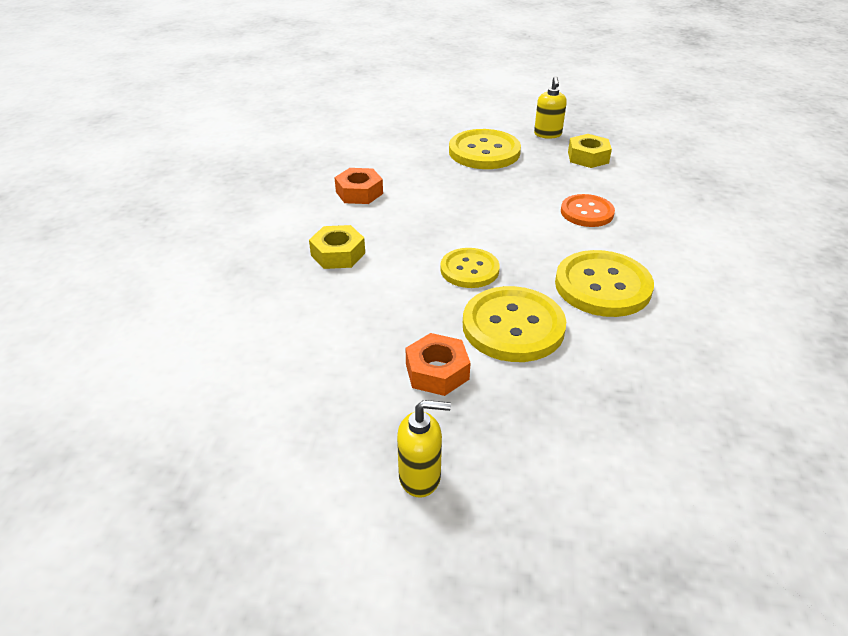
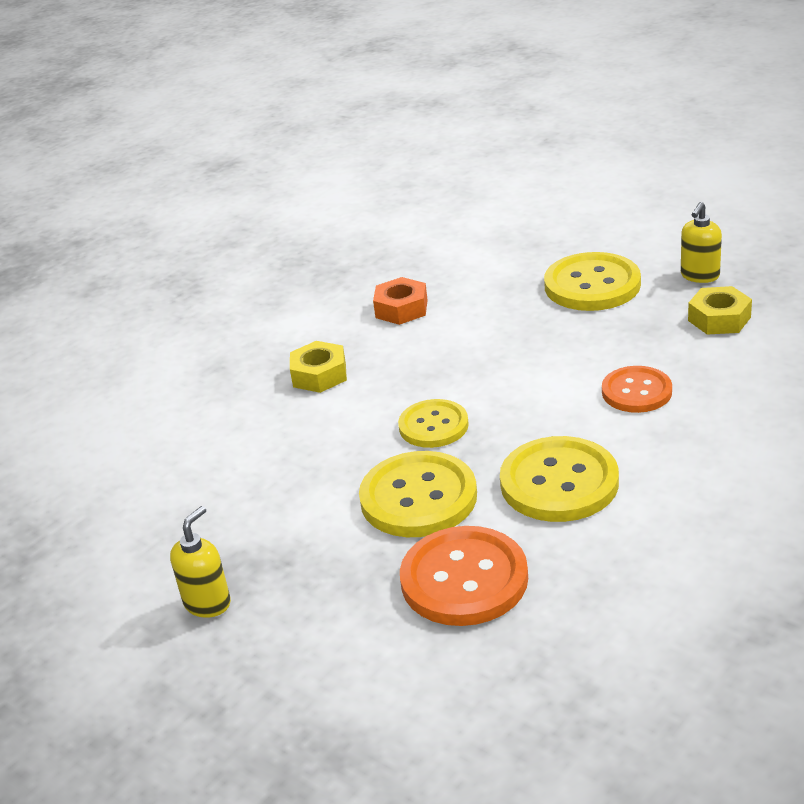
camera: 35 degrees right, 5 degrees down
(420, 477) = (208, 603): yellow soap dispenser -> yellow soap dispenser turned 90 degrees counterclockwise
(437, 371) = (305, 519): orange nut -> none
(613, 379) = (464, 579): none -> orange button

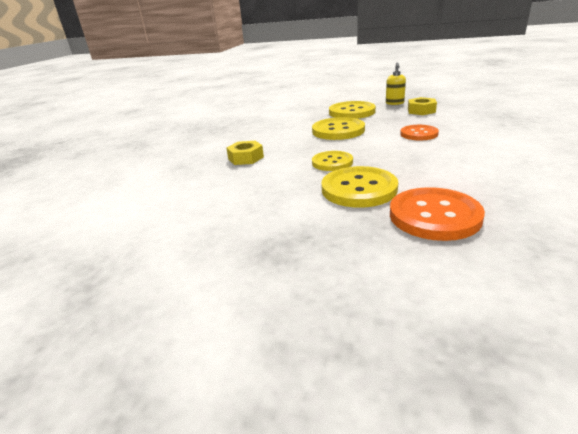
camera: 25 degrees left, 5 degrees down
(208, 603) = (270, 273): yellow soap dispenser -> none
(401, 309) = (267, 132): orange nut -> none
(559, 482) = (428, 167): yellow button -> yellow button (338, 130)

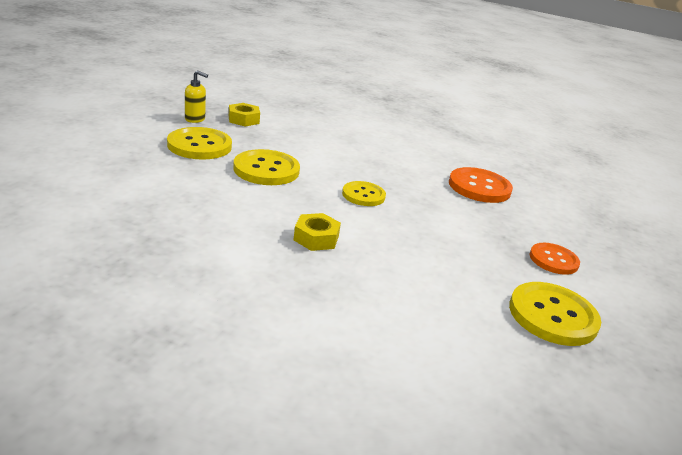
camera: 90 degrees left, 0 degrees up
(359, 189) = (429, 199): yellow button -> yellow button (552, 316)
(419, 134) = (316, 142): orange button -> orange button (553, 260)

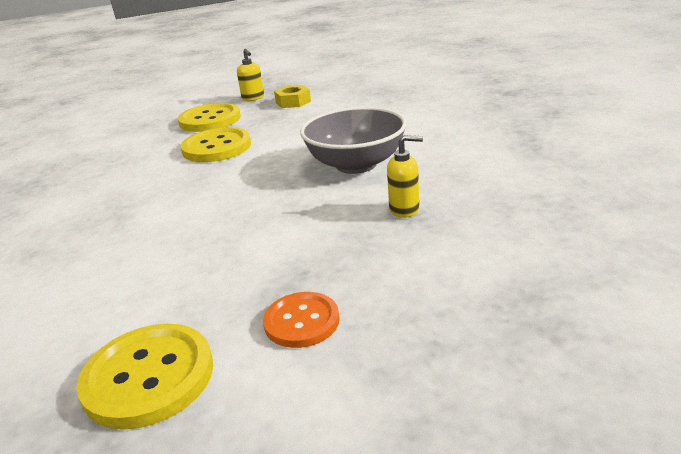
camera: 55 degrees right, 0 degrees up
(316, 238) = (126, 213): yellow nut -> none
(363, 195) = (249, 187): yellow button -> none
(397, 164) = (356, 164): none -> grey bowl
(479, 187) = (404, 209): orange button -> yellow soap dispenser

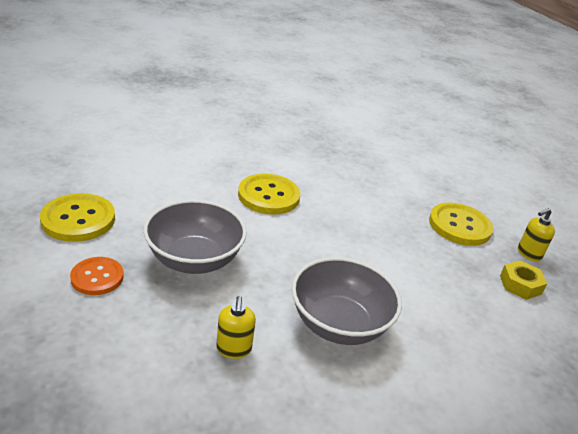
camera: 80 degrees right, 5 degrees up
(217, 147) = (389, 232): yellow button -> yellow button (268, 196)
(261, 250) = (194, 259): none -> grey bowl

